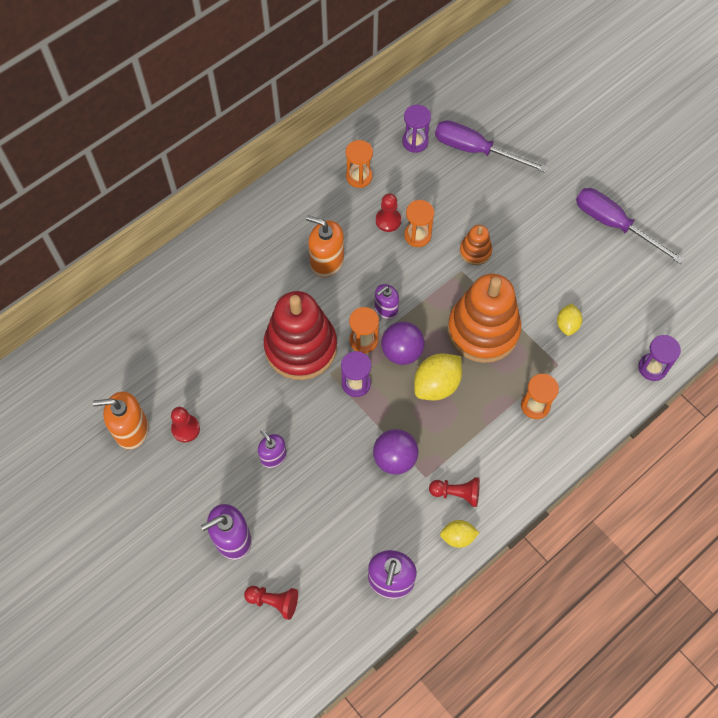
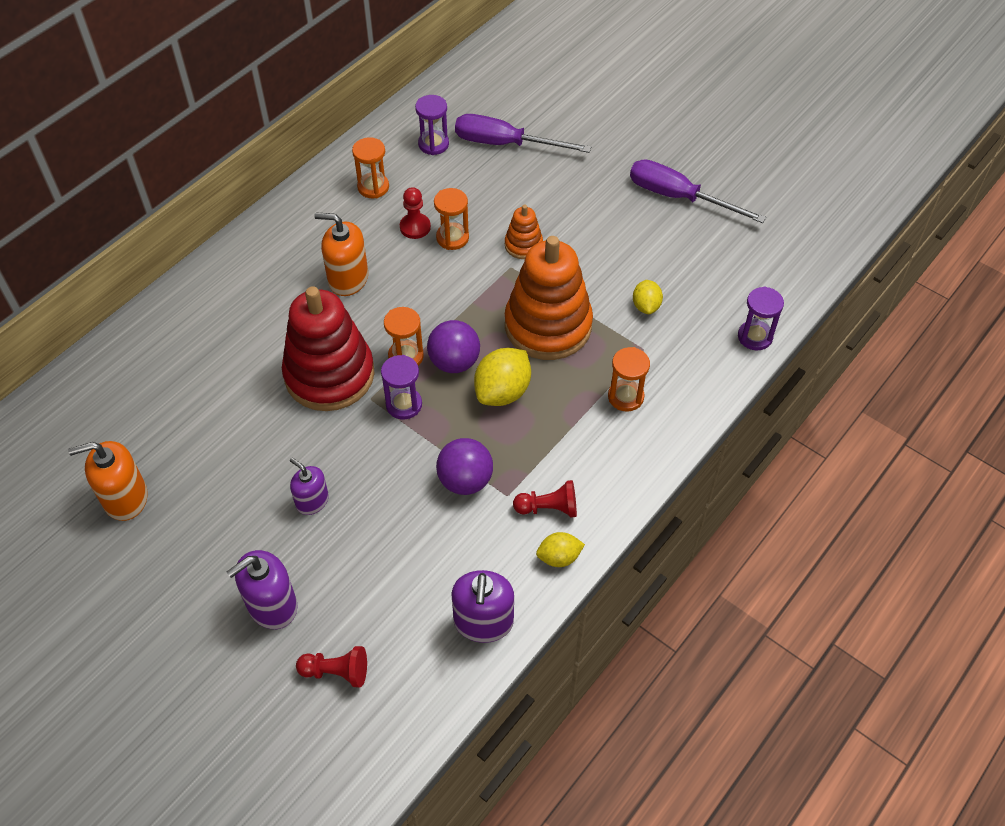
camera: 10 degrees left, 10 degrees down
(185, 429) = (196, 487): red pawn -> none
(386, 309) = (427, 319): purple soap dispenser -> none

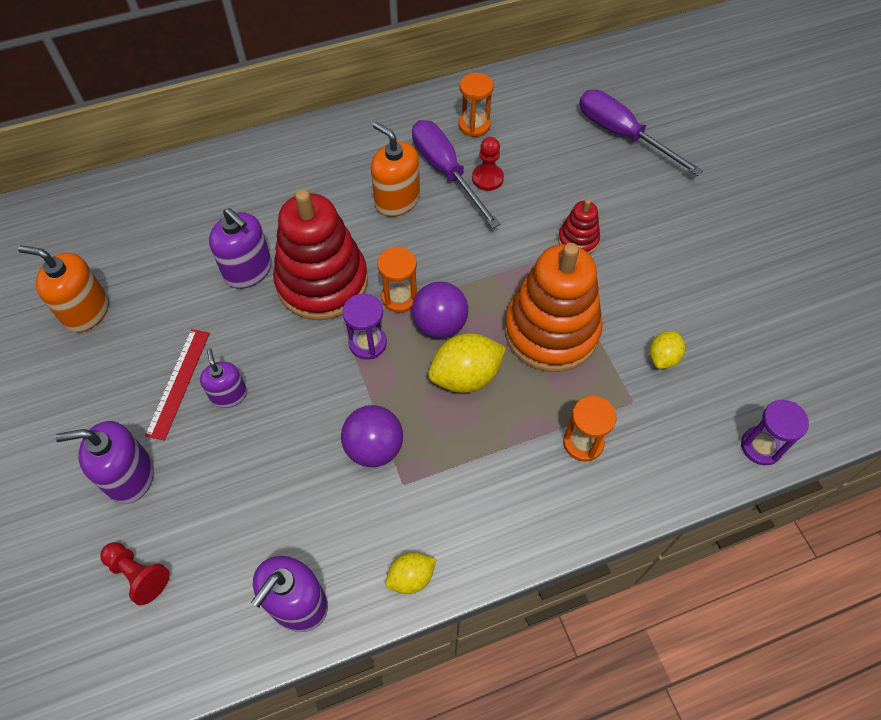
camera: 30 degrees right, 5 degrees up
(254, 395) = (248, 270): none -> purple soap dispenser
(259, 514) = (178, 383): none -> red ruler
(433, 144) = (554, 108): purple hourglass -> none
(452, 238) = (515, 203): orange hourglass -> none
(523, 245) = (578, 240): orange stacking toy -> red stacking toy
(548, 508) = (434, 519): red pawn -> none
(559, 557) = (411, 577): yellow lemon -> yellow lemon turned 45 degrees counterclockwise
(679, 197) = (766, 260): purple screwdriver -> purple screwdriver (446, 172)

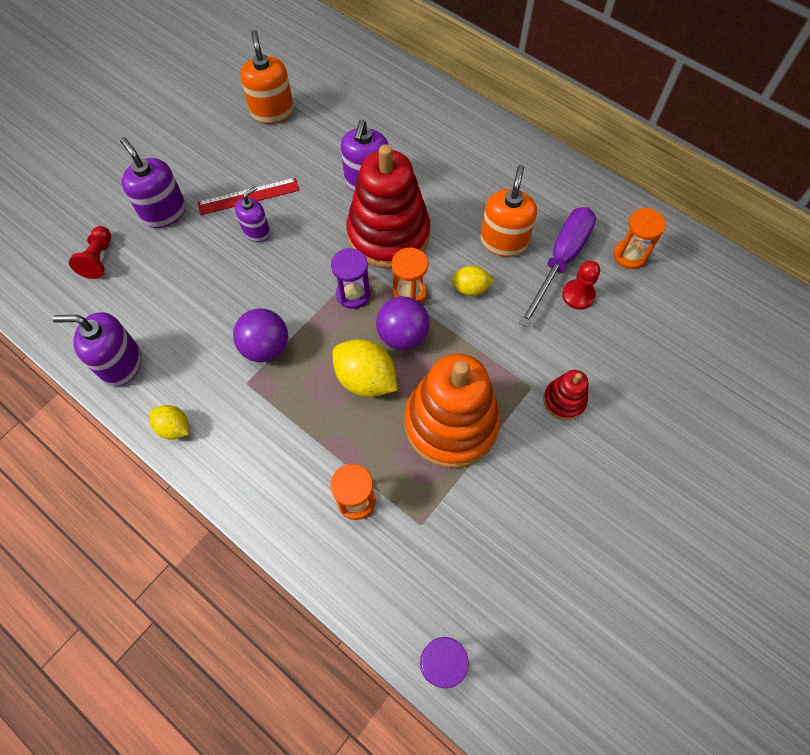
camera: 60 degrees right, 5 degrees up
(622, 135) = (721, 382): purple screwdriver -> none
(663, 357) = (483, 531): yellow lemon -> yellow lemon (470, 288)

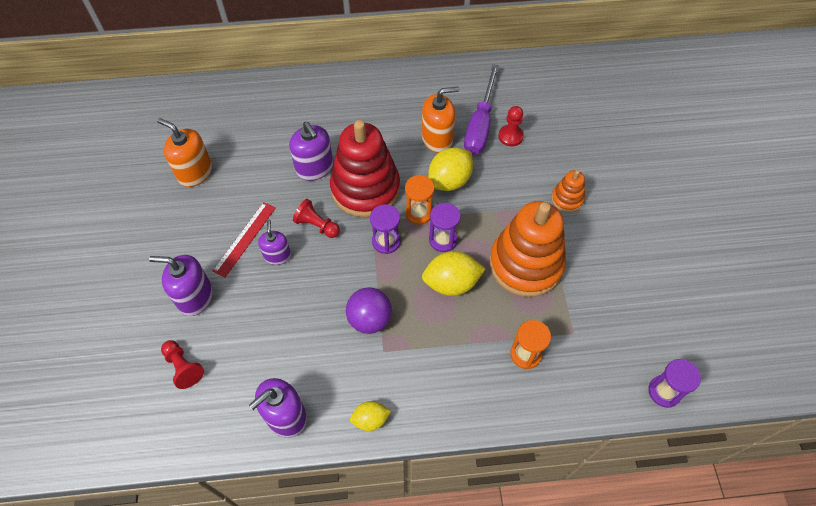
camera: 45 degrees left, 5 degrees down
(314, 232) = (317, 225): none -> red pawn
(402, 335) = (443, 240): purple ball -> purple hourglass
(470, 288) = (449, 181): yellow lemon -> yellow lemon, size x1.69
(503, 241) = (437, 139): orange soap dispenser -> orange soap dispenser turned 105 degrees clockwise
(561, 261) = (480, 125): purple screwdriver -> purple screwdriver turned 150 degrees counterclockwise
(564, 400) = (567, 199): red stacking toy -> orange stacking toy
(629, 255) = (512, 93): orange hourglass -> none

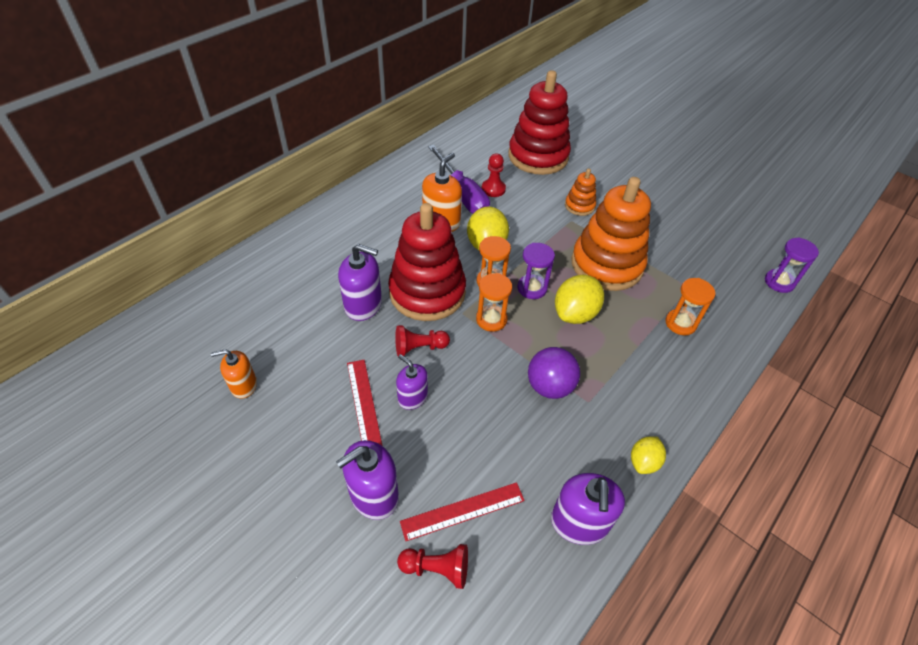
camera: 45 degrees left, 10 degrees down
(195, 172) = (243, 385): orange soap dispenser -> orange soap dispenser, size x0.65
(230, 349) = (463, 511): none -> red ruler
(386, 241) = (491, 319): purple hourglass -> orange hourglass
(586, 130) = (538, 156): none -> red stacking toy

